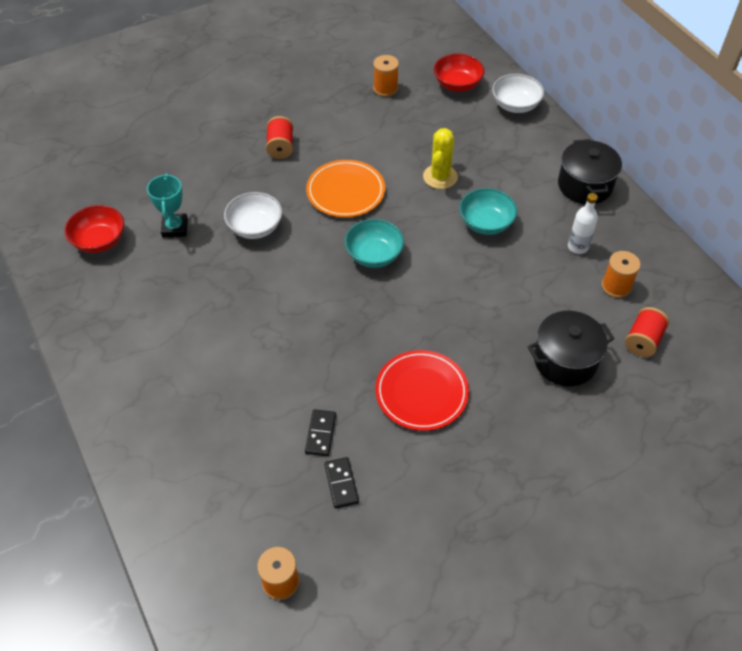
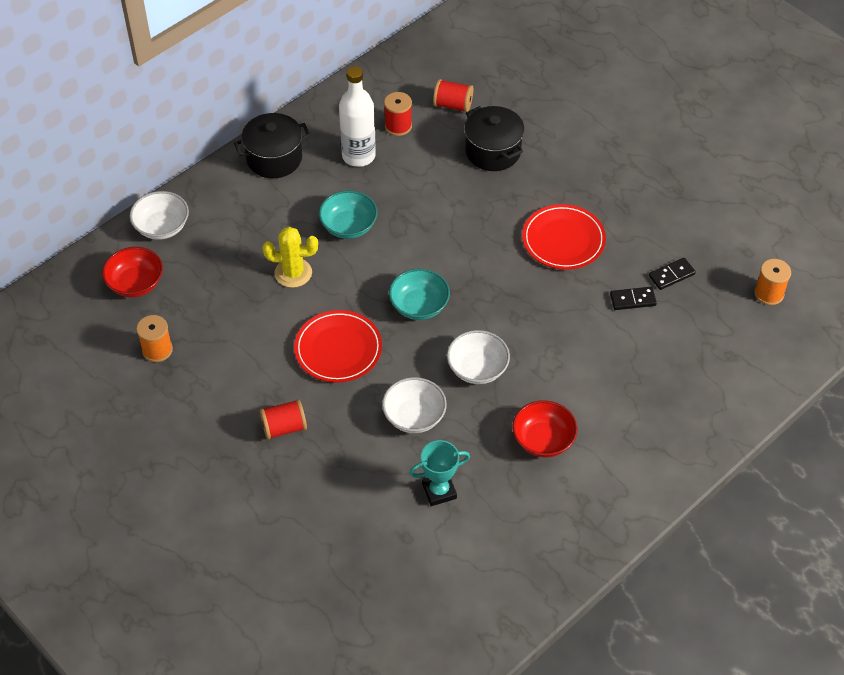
camera: 105 degrees left, 0 degrees up
(99, 240) = (481, 559): red bowl -> red bowl (543, 440)
(287, 281) = (477, 368): none -> white bowl
(345, 191) = (338, 349): orange plate -> red plate
(577, 247) = (358, 156): white bottle -> white bottle, size x1.67
(616, 286) = (398, 126): orange spool -> red spool

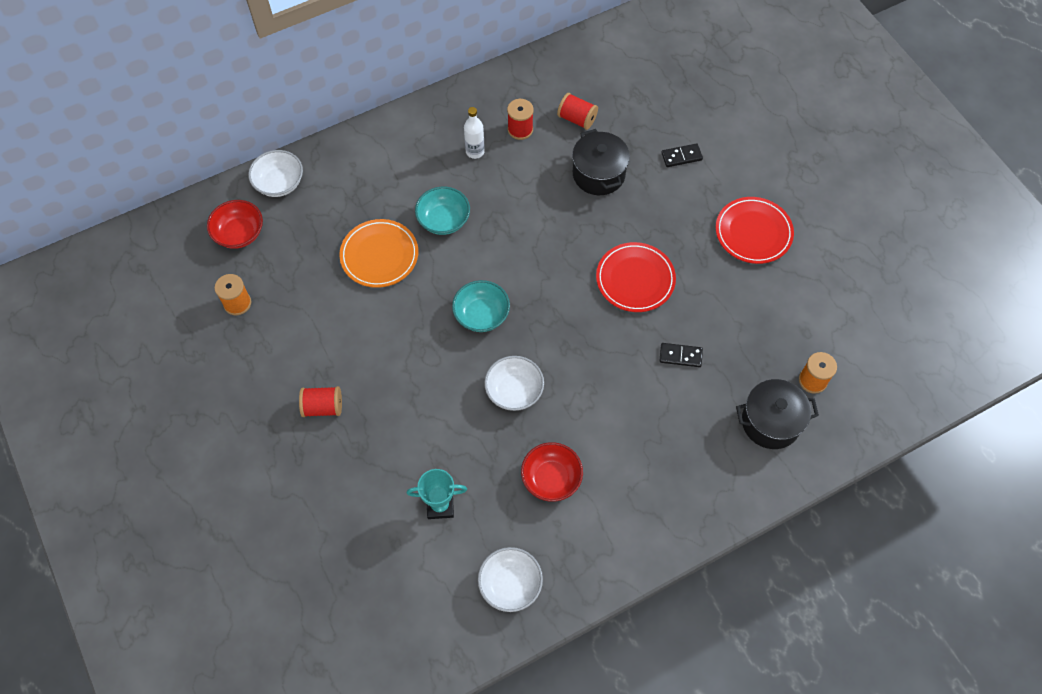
camera: 15 degrees right, 10 degrees up
(274, 158) = (399, 137): black pot -> black pot (770, 422)
(293, 273) = (379, 255): yellow cactus -> orange plate
(338, 349) = (395, 341): red plate -> red plate (753, 232)
(358, 156) = (475, 151): white bottle -> white bottle, size x0.60
(414, 416) = (441, 425): white bowl -> white bowl (510, 584)
(671, 275) = (725, 339): black domino -> black domino (681, 156)

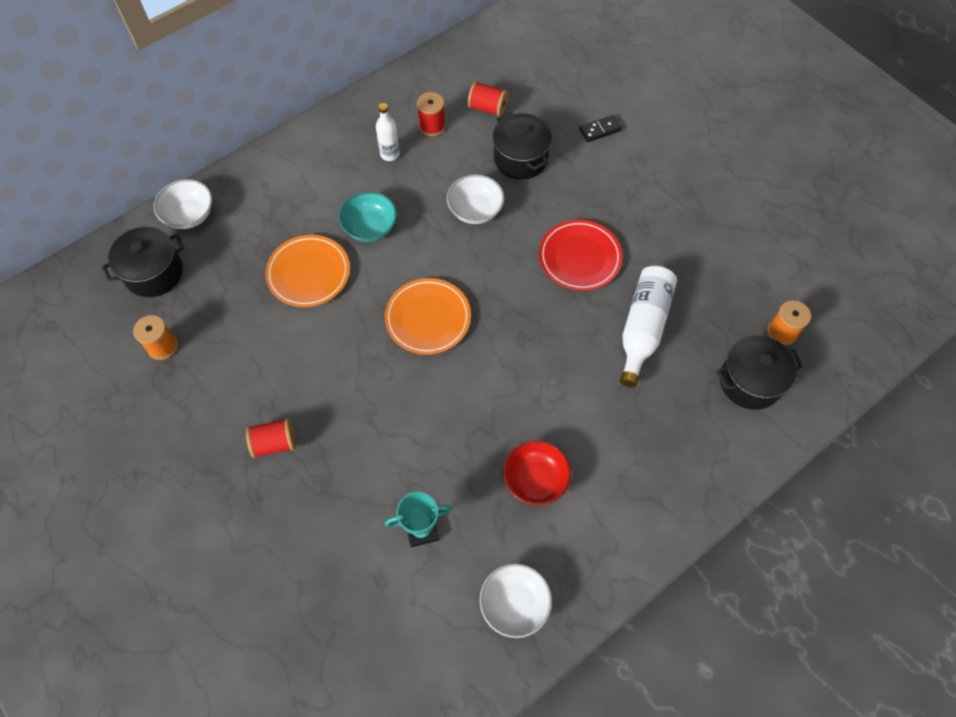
camera: 10 degrees left, 0 degrees up
(239, 233) = (154, 273): red bowl -> black pot
(481, 315) = (428, 318): turquoise bowl -> orange plate
(514, 391) = (478, 392): white bowl -> white bowl (475, 210)
(680, 356) = (643, 328): black domino -> white bottle
(753, 232) = (688, 193): red plate -> none

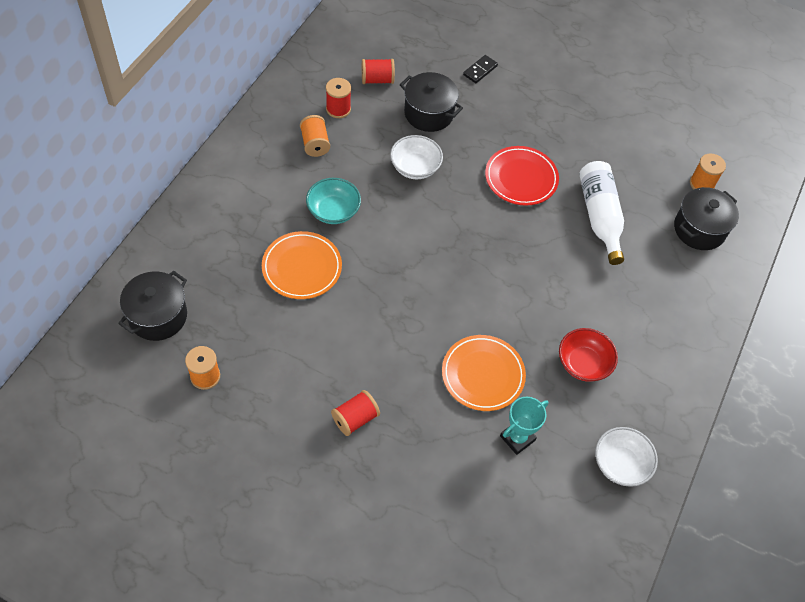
camera: 30 degrees left, 5 degrees down
(189, 215) = (161, 254): white bowl -> none
(390, 154) = (315, 144): white bottle -> orange spool
(428, 318) = (426, 269): orange plate -> orange plate (483, 374)

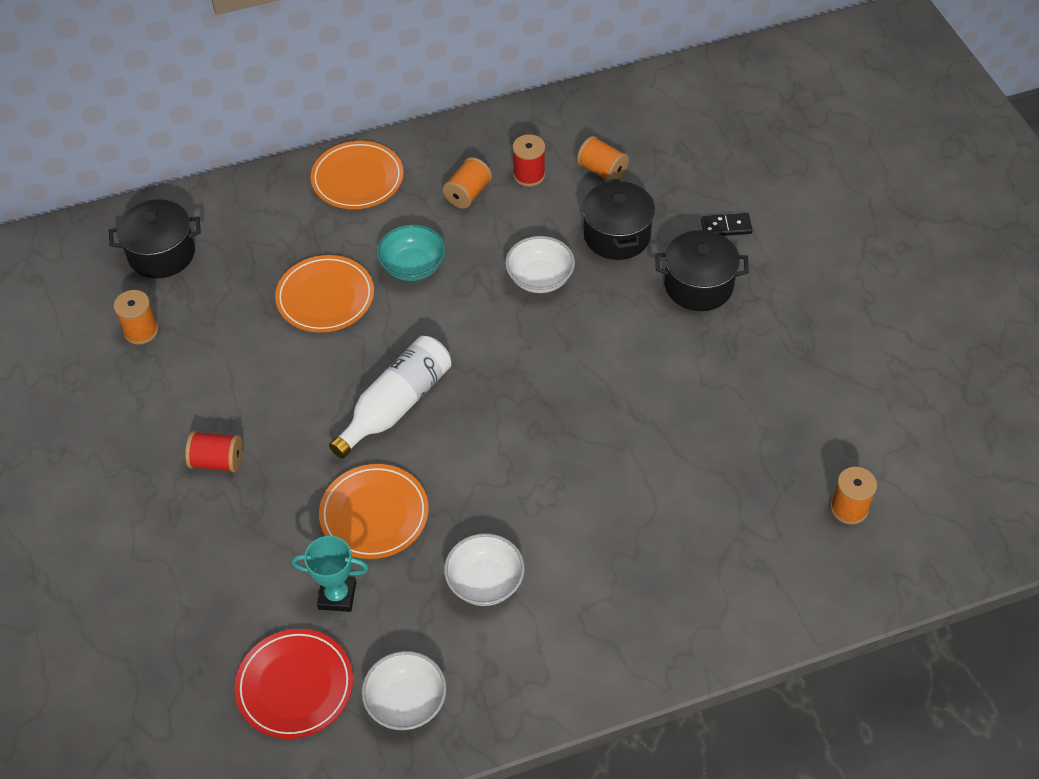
camera: 50 degrees right, 5 degrees down
(234, 179) = (357, 179): none -> orange plate
(377, 80) = (602, 171): red spool -> orange spool
(521, 178) = (639, 361): red plate -> red plate (295, 686)
(583, 363) = (485, 582): red bowl -> white bowl
(599, 217) = (680, 458): white bottle -> white bottle (396, 405)
(699, 229) = (784, 551): black pot -> black pot (698, 286)

